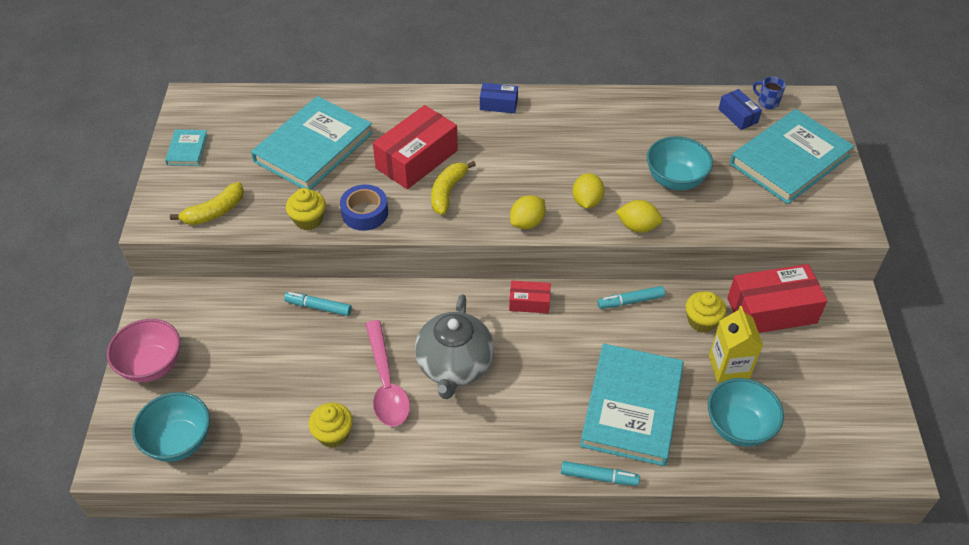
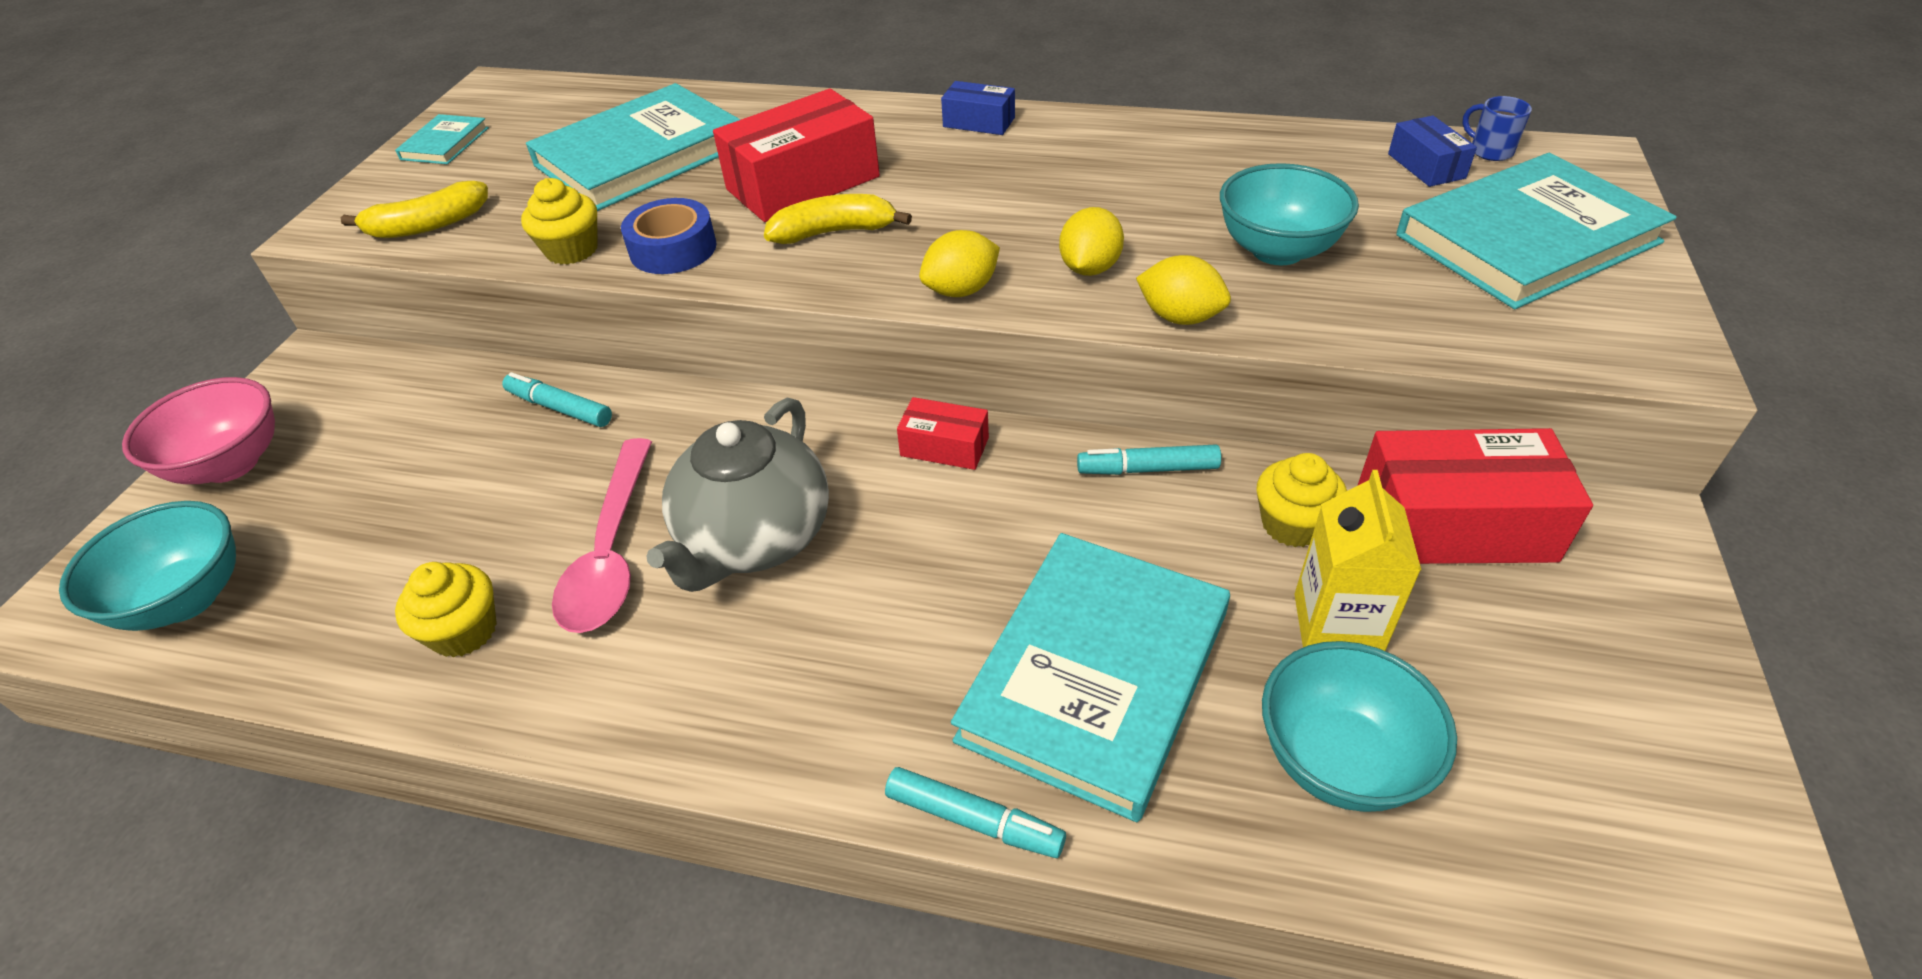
camera: 15 degrees right, 5 degrees down
(448, 192) = (834, 232): yellow banana -> yellow banana turned 45 degrees clockwise

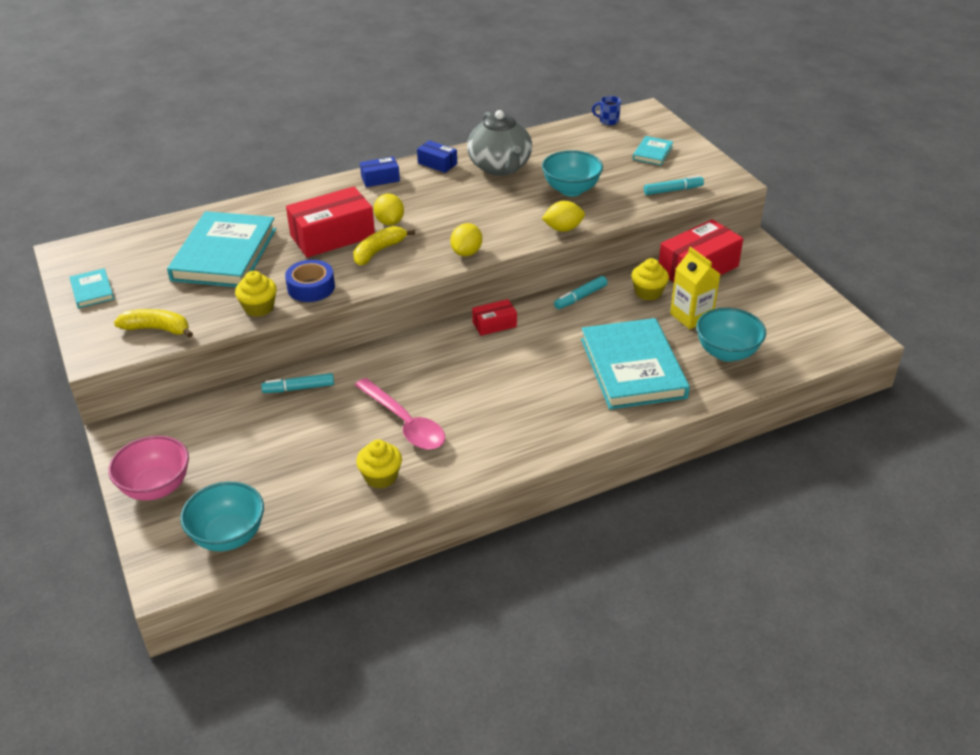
camera: 40 degrees left, 5 degrees down
(428, 225) = (157, 329): yellow banana -> yellow banana turned 105 degrees counterclockwise
(755, 539) = (459, 390): grey teapot -> grey teapot (500, 167)
(803, 183) = (332, 236): red box -> red box turned 45 degrees clockwise
(974, 820) = (639, 424): turquoise marker -> turquoise marker (673, 190)
(1089, 268) = (508, 224): yellow lemon -> yellow lemon (389, 222)
(1426, 166) = (591, 135): blue box -> blue box (437, 163)
(1526, 239) = (652, 153): turquoise book -> turquoise book, size x0.45

